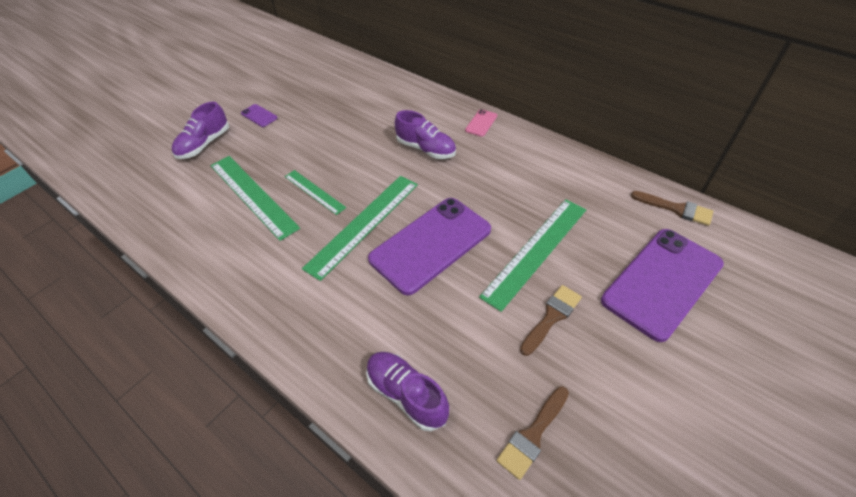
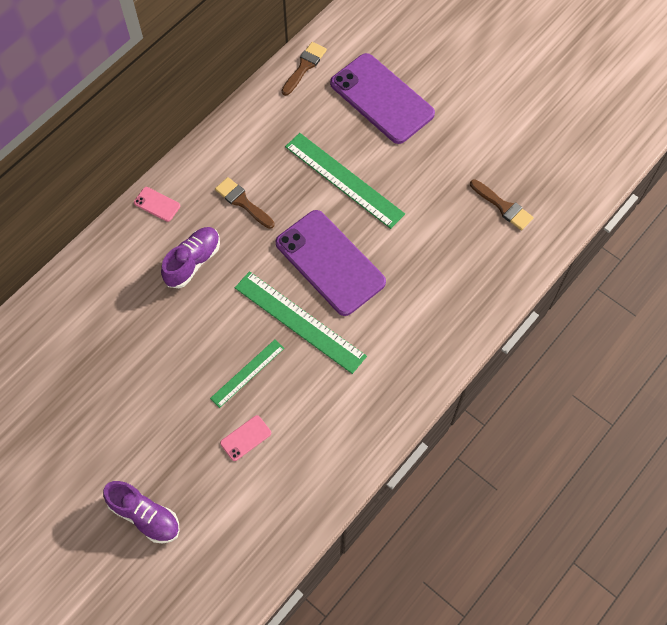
camera: 90 degrees left, 15 degrees up
(252, 195) = (245, 438): green ruler -> pink phone
(259, 116) = (96, 456): purple phone -> none
(407, 394) = (475, 285): purple shoe -> none
(551, 317) = (411, 179): brown brush -> brown brush (242, 202)

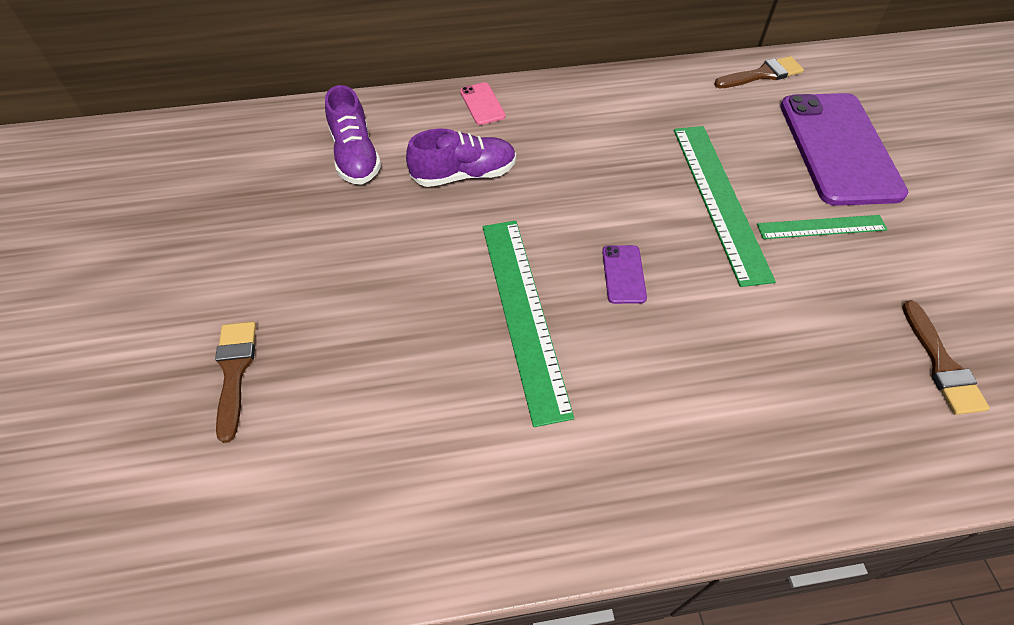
camera: 40 degrees right, 10 degrees down
(145, 515) = (121, 399): purple shoe -> purple shoe (355, 156)
(242, 202) = (575, 152): brown brush -> brown brush (234, 371)
(245, 438) = (324, 401): pink phone -> none
(247, 373) = (404, 327): green ruler -> green ruler (821, 227)
(330, 262) = (623, 274): purple phone -> purple phone, size x0.40

